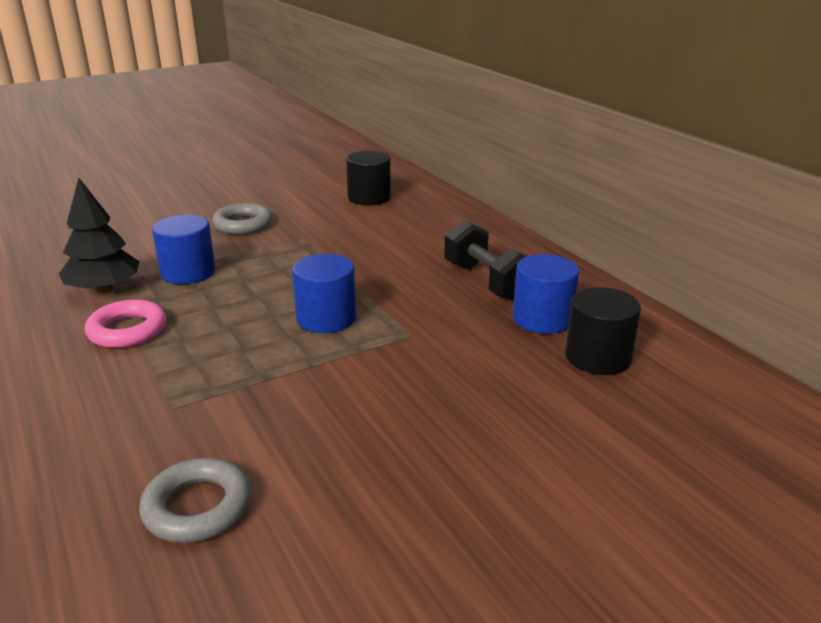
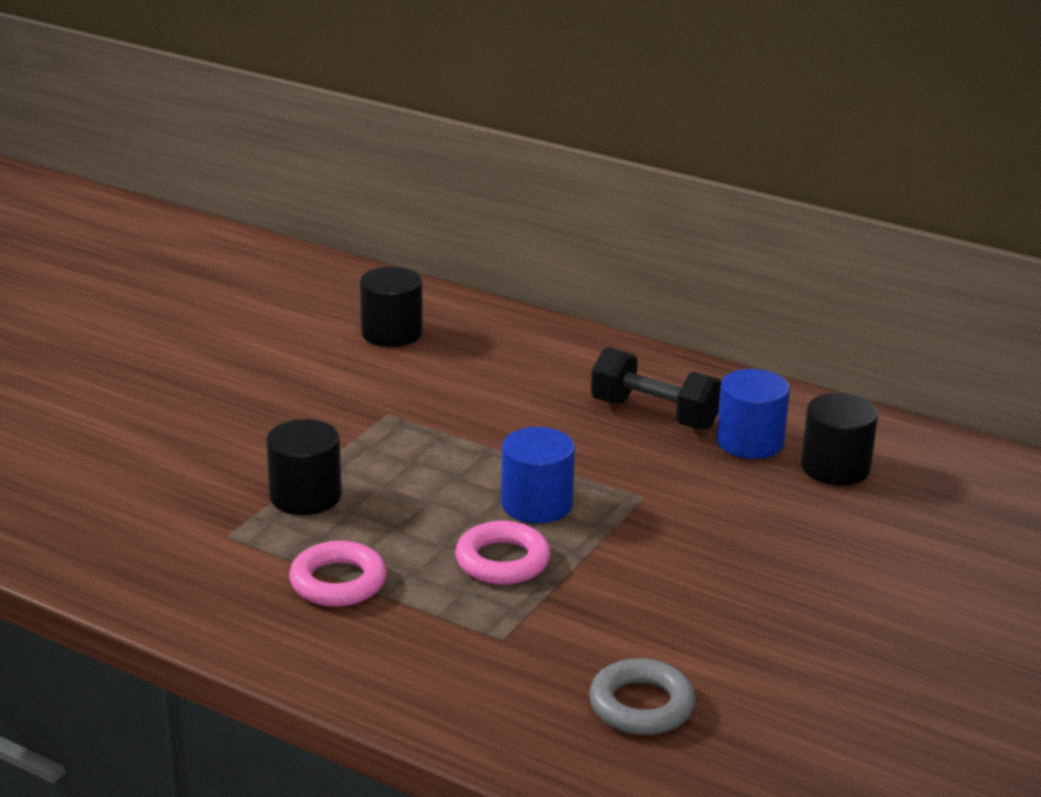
camera: 30 degrees left, 0 degrees up
(104, 289) = (233, 546): black tree -> none
(188, 272) = (305, 496): blue cylinder -> black cylinder
(243, 224) = (280, 414): grey ring -> none
(250, 350) = (502, 561): none -> pink ring

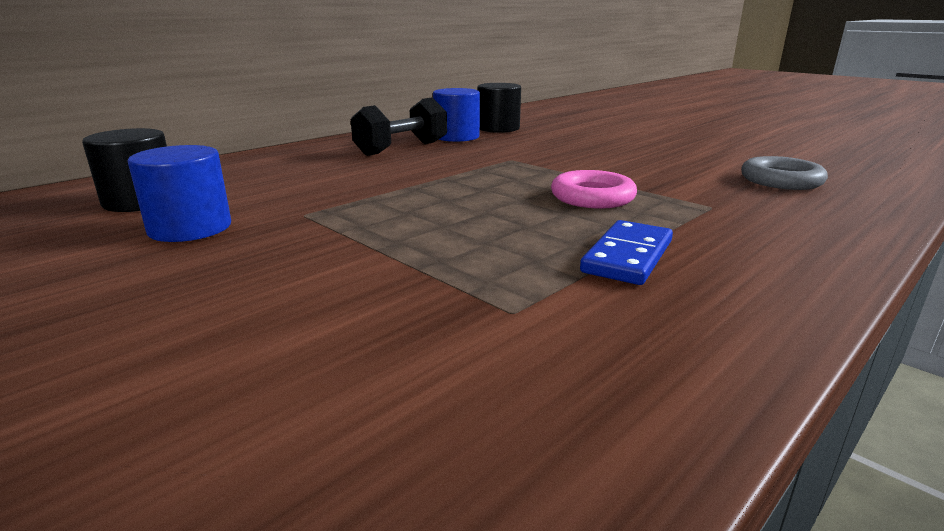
camera: 75 degrees left, 5 degrees down
(305, 496) = (442, 260): black cylinder -> none
(338, 582) = (628, 256): pink ring -> blue domino
(536, 504) = (507, 182): blue cylinder -> blue cylinder (190, 228)

